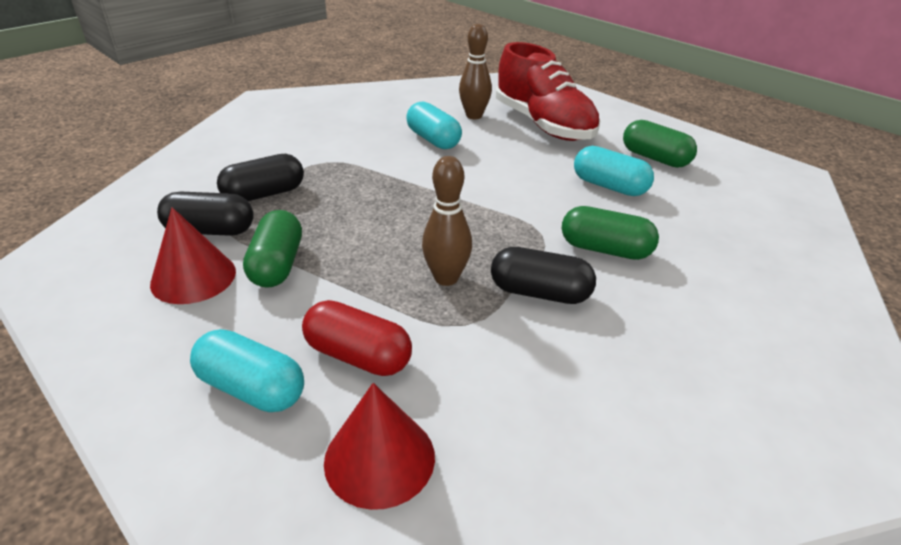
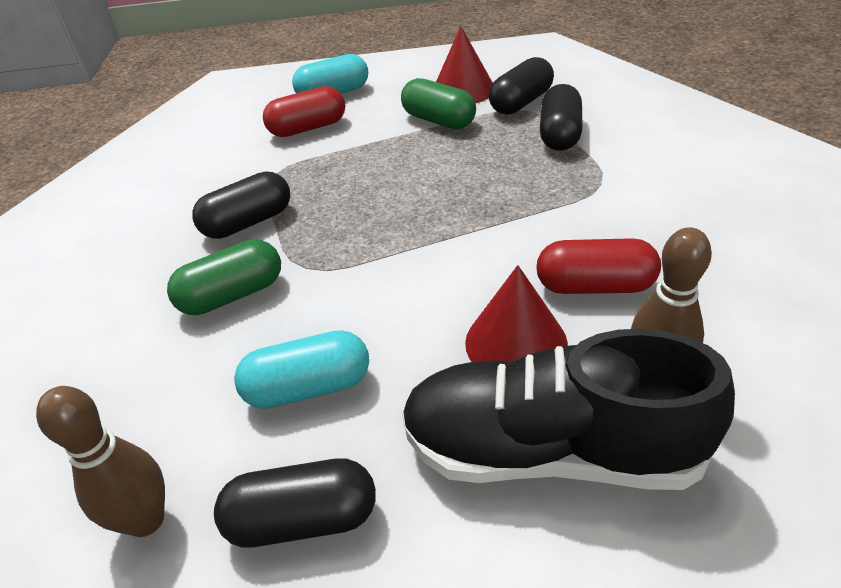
camera: 135 degrees right, 5 degrees up
(379, 458) = (237, 116): red cone -> red cone (516, 343)
(433, 140) = (595, 286): turquoise capsule -> red capsule
(446, 278) = (326, 185): brown bowling pin -> brown bowling pin (146, 520)
(543, 125) = (550, 450): red shoe -> black shoe
(655, 158) = (303, 519): green capsule -> black capsule

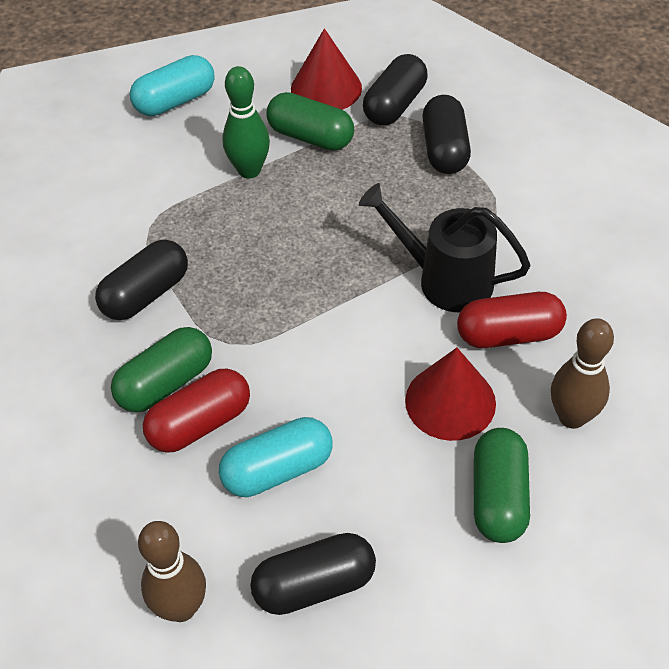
camera: 15 degrees left, 10 degrees up
(308, 128) = (164, 157): red capsule -> red capsule (200, 424)
(376, 140) = (249, 170): none -> green bowling pin
(535, 233) = (444, 279): none -> black watering can
(550, 450) = (498, 497): black shoe -> green capsule

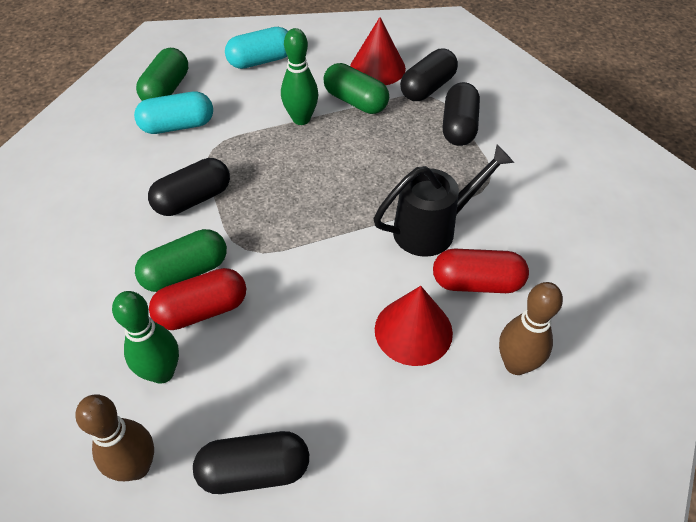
camera: 10 degrees right, 0 degrees up
(176, 502) = (162, 372): none -> green bowling pin
(277, 469) = (253, 361): turquoise capsule -> turquoise capsule (178, 126)
(444, 279) = (433, 228): black watering can -> black watering can turned 120 degrees clockwise
(498, 497) = (434, 423): green capsule -> green capsule (166, 89)

